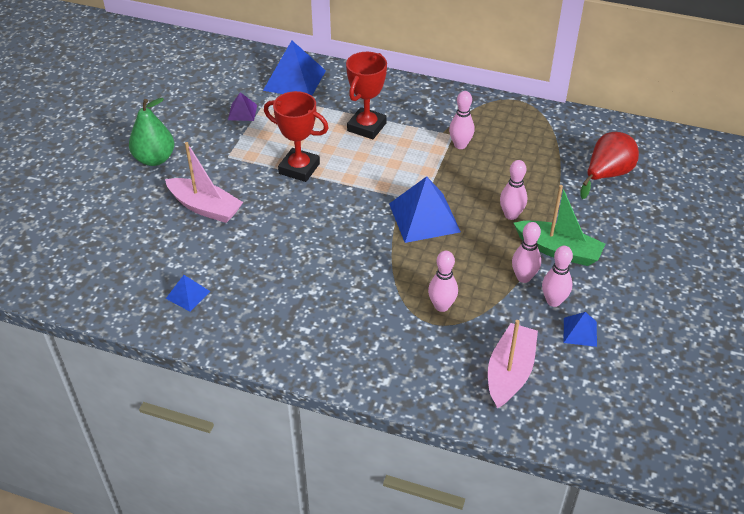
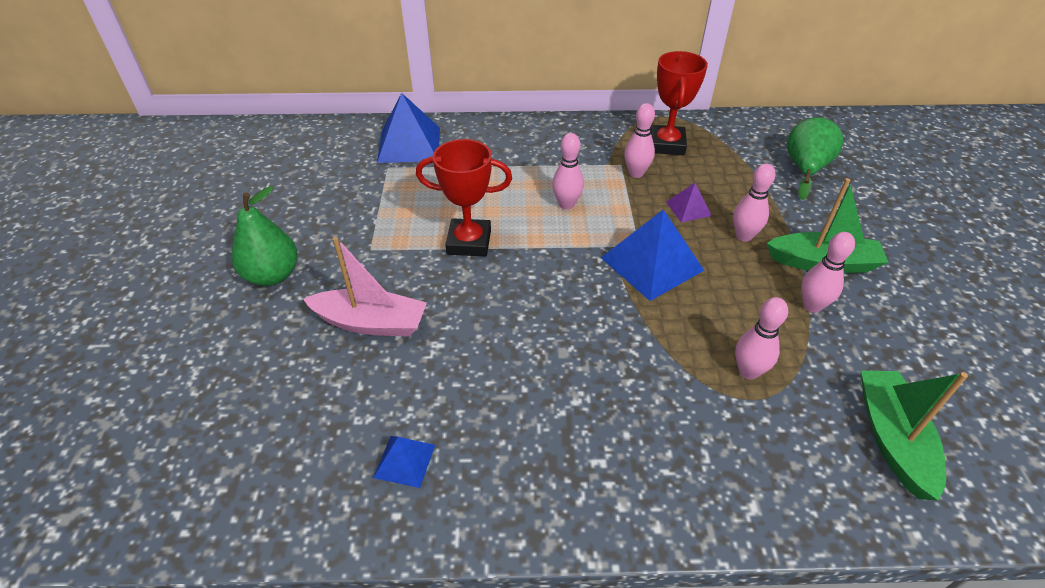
camera: 20 degrees left, 0 degrees up
(242, 112) = (364, 192): purple pyramid -> purple pyramid (688, 208)
(366, 127) = (521, 177): red trophy -> red trophy (667, 145)
(510, 372) = (892, 439): pink boat -> green boat
(553, 301) = (865, 325): pink bowling pin -> pink bowling pin (566, 204)
(580, 332) = (924, 356): blue pyramid -> none
(607, 175) = (805, 169): red pear -> green pear

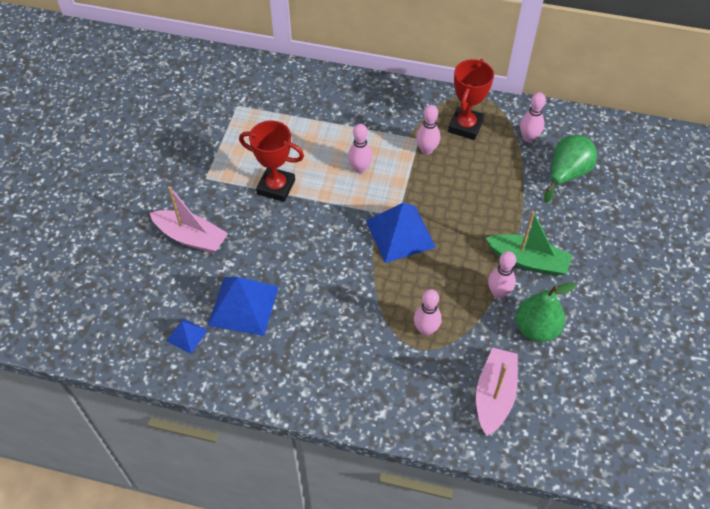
camera: 15 degrees right, 10 degrees up
(272, 275) = (135, 186): green pear -> green pear (536, 328)
(409, 144) = (260, 85): blue pyramid -> blue pyramid (243, 306)
(688, 208) = (451, 192): purple pyramid -> none
(743, 236) = (481, 225): pink bowling pin -> pink bowling pin (528, 138)
(892, 439) = (494, 395): green boat -> pink boat

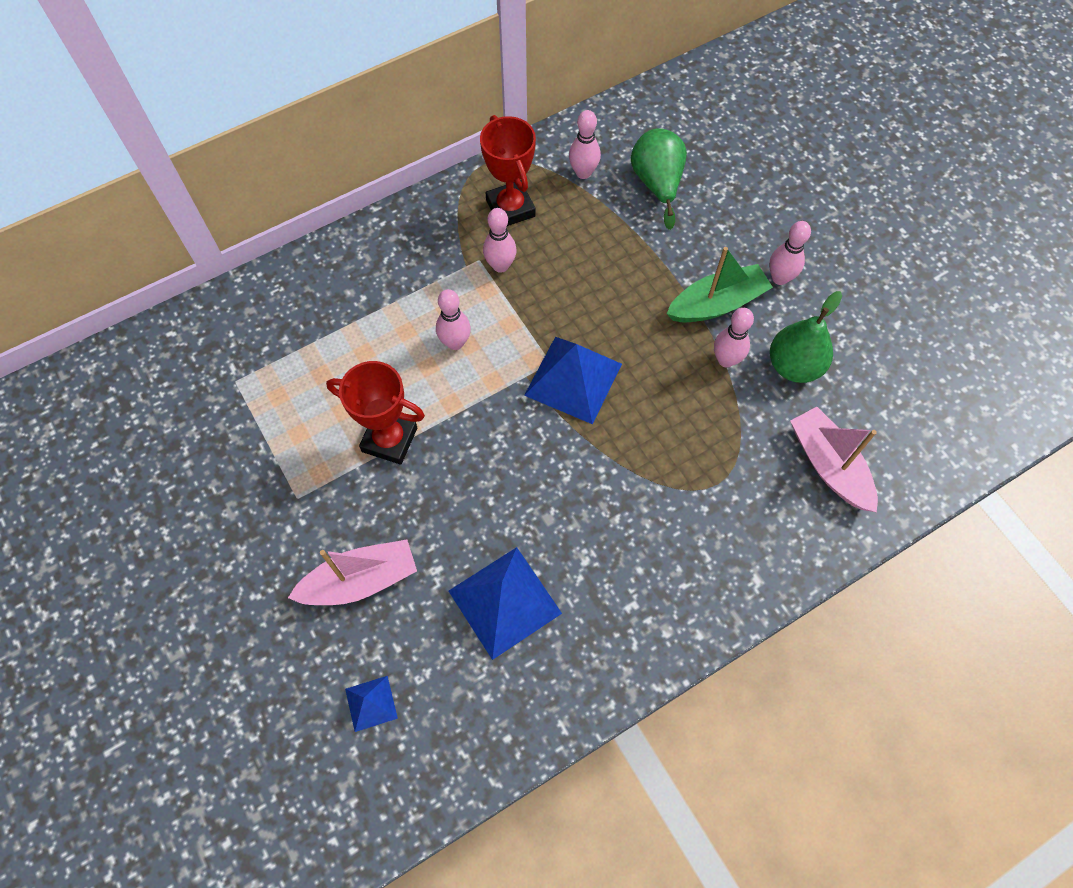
camera: 45 degrees left, 10 degrees up
(187, 335) = (483, 692): blue pyramid -> blue pyramid (371, 703)
(276, 187) = (389, 439): red trophy -> red trophy turned 45 degrees clockwise
(426, 329) = (704, 458): pink bowling pin -> pink bowling pin (780, 278)

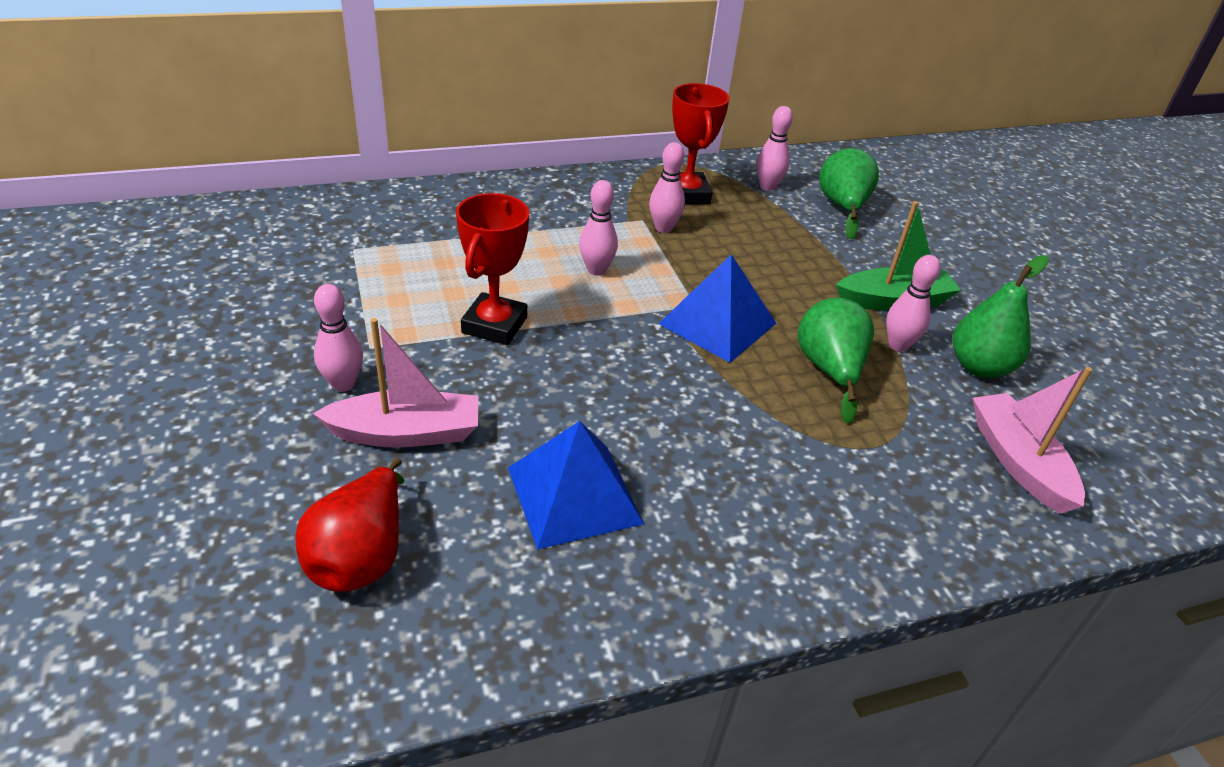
camera: 10 degrees right, 25 degrees down
(371, 703) = (362, 555): blue pyramid -> red pear
(389, 439) = (494, 325): red trophy -> red trophy turned 75 degrees clockwise
(673, 408) = (829, 370): none -> green pear
(780, 278) = (968, 297): pink bowling pin -> pink bowling pin (343, 384)

